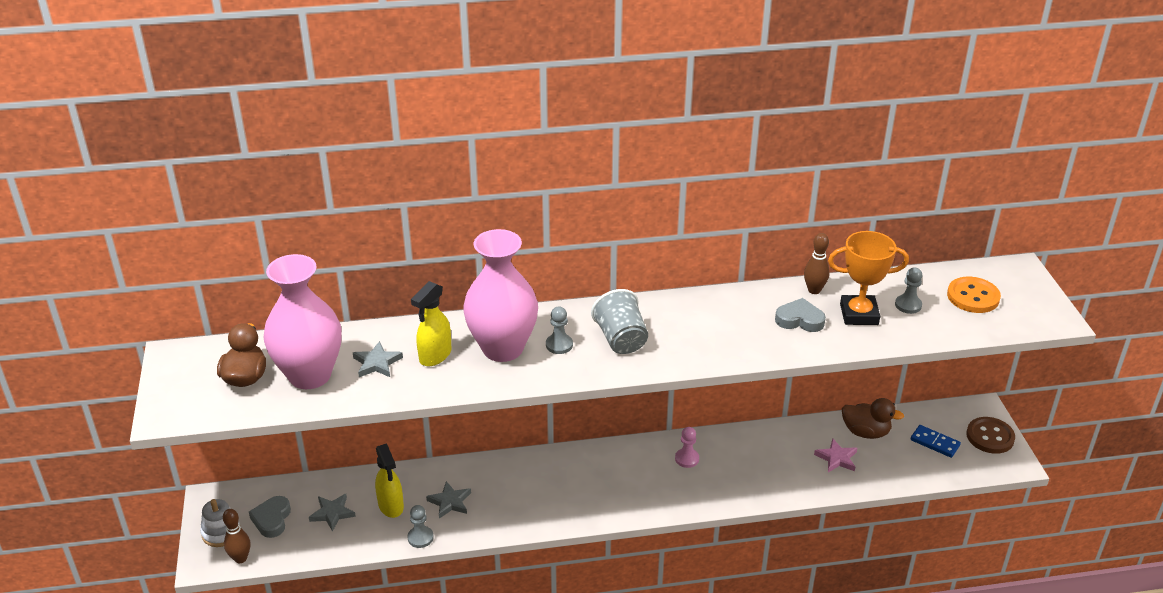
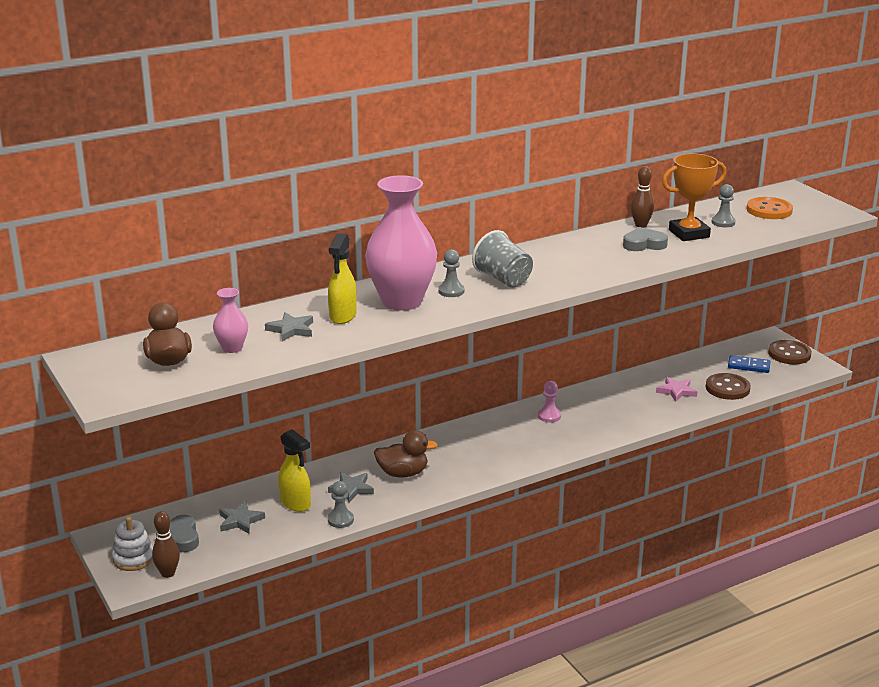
camera: 20 degrees left, 10 degrees down
(310, 375) = (232, 348): pink vase -> pink vase, size x0.46
(865, 432) = (688, 370): brown duck -> brown duck (403, 473)
(894, 468) = (727, 388): none -> brown button

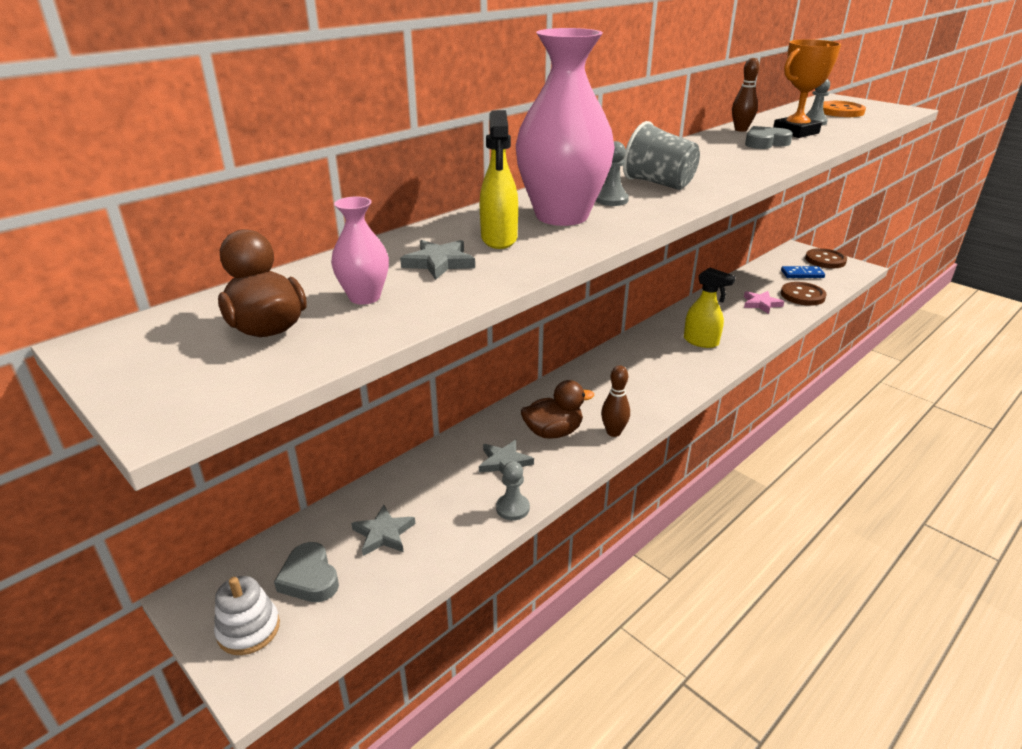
camera: 15 degrees left, 5 degrees up
(168, 573) = (308, 646): brown bowling pin -> brown bowling pin (613, 432)
(296, 503) = (446, 495): yellow spray bottle -> yellow spray bottle (701, 342)
(549, 416) = (663, 344): pink pawn -> none

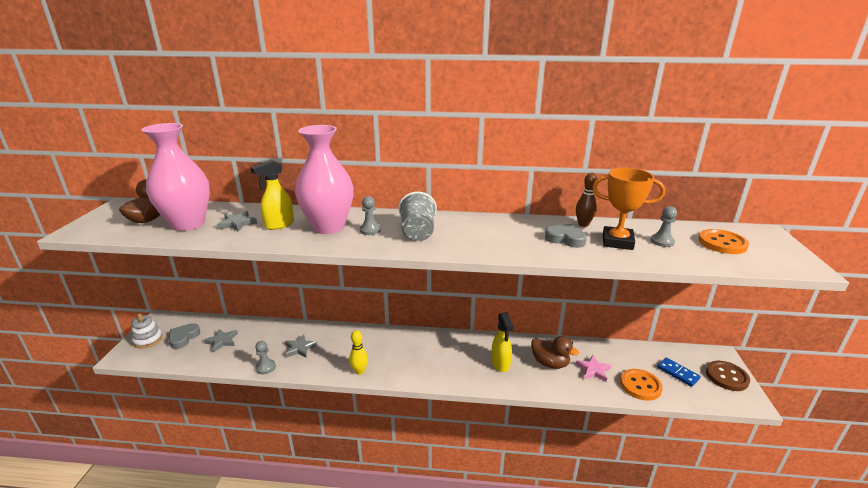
camera: 50 degrees right, 5 degrees down
(364, 297) = (188, 224): pink vase -> pink vase, size x2.17
(553, 432) = (340, 351): brown duck -> brown duck (550, 363)
(613, 432) = (359, 371): brown bowling pin -> yellow bowling pin
(802, 295) = (640, 385): brown button -> orange button

